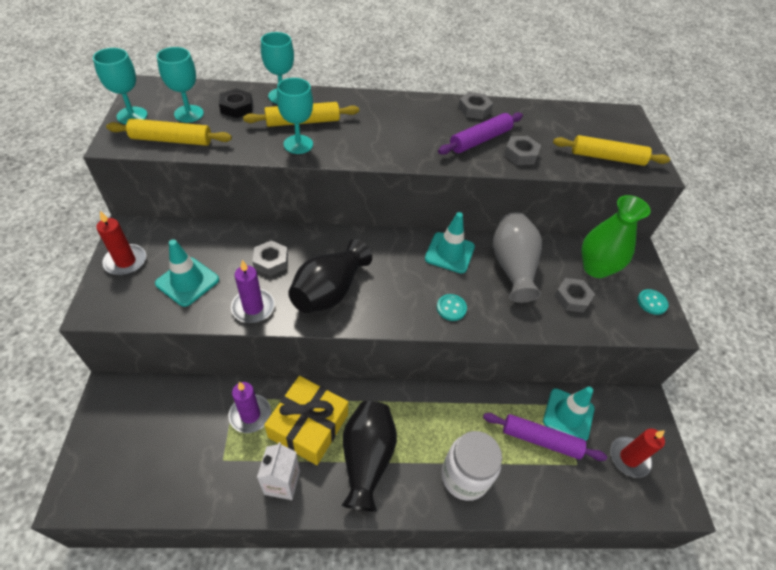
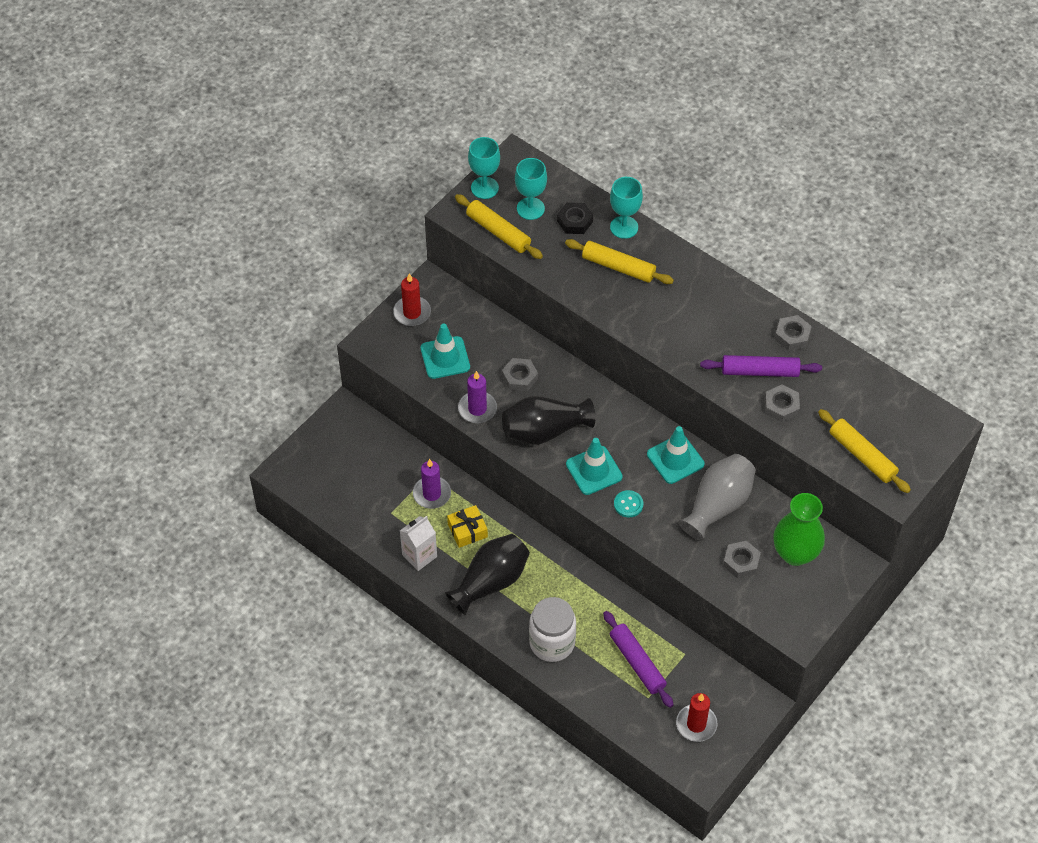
camera: 45 degrees right, 5 degrees up
(298, 144) = (594, 290): turquoise goblet -> none
(308, 426) = (467, 530): yellow gift -> yellow gift, size x0.56
(568, 414) = (681, 663): turquoise traffic cone -> turquoise traffic cone (594, 470)
(651, 302) = (809, 611): turquoise button -> none

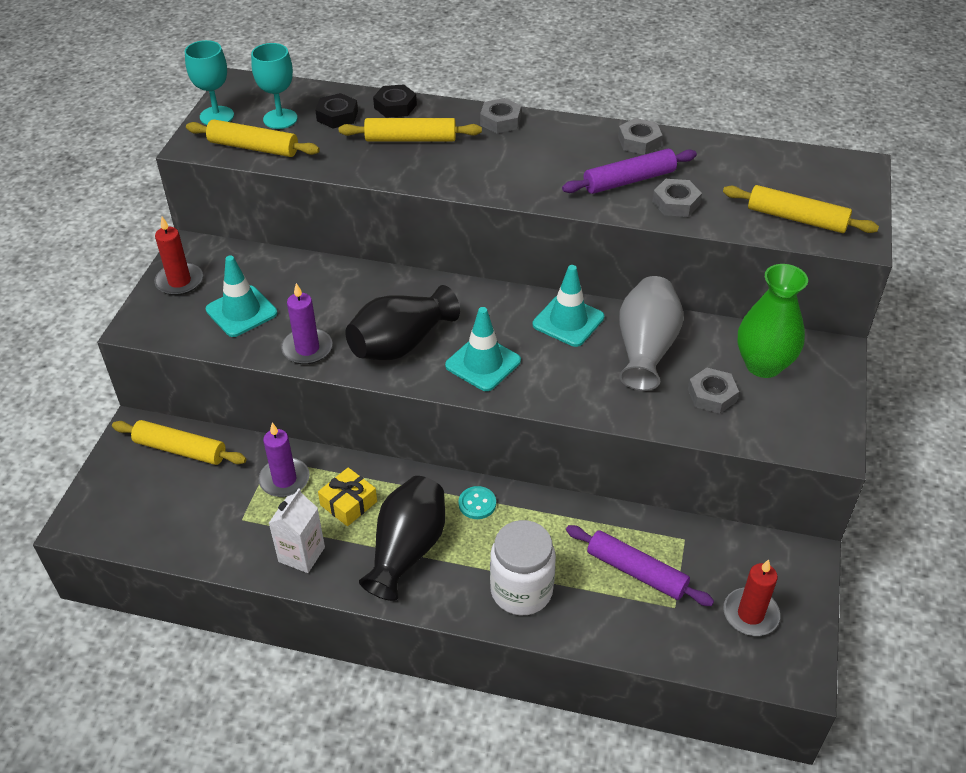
camera: 25 degrees left, 10 degrees down
(370, 440) = (180, 449): none -> yellow rolling pin
(519, 377) = (342, 302): grey nut -> grey nut (500, 121)
(624, 227) = (395, 106): turquoise goblet -> black nut
(628, 504) = (544, 383): turquoise button -> turquoise button (477, 504)

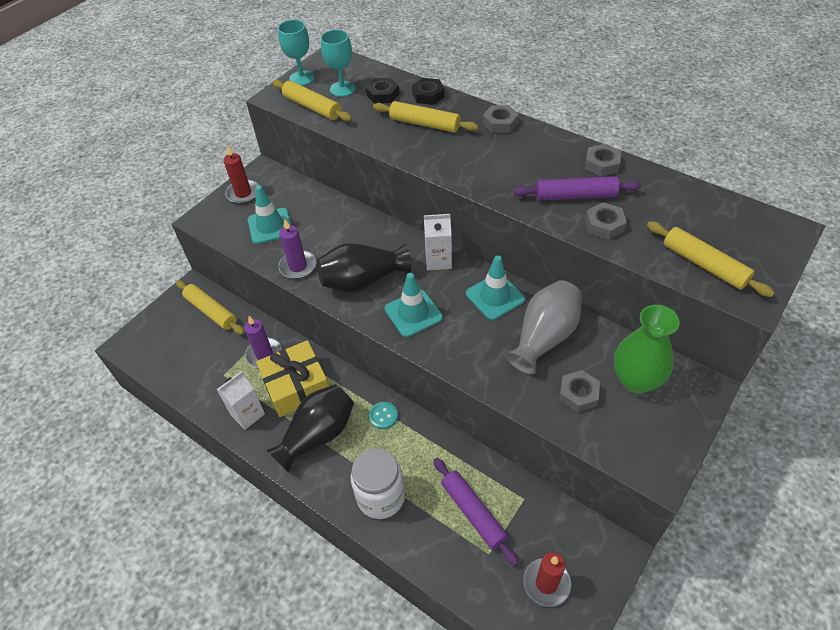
camera: 25 degrees right, 5 degrees up
(348, 503) = (296, 386): yellow gift -> yellow gift, size x1.77
(480, 299) = (438, 260): none -> white carton

